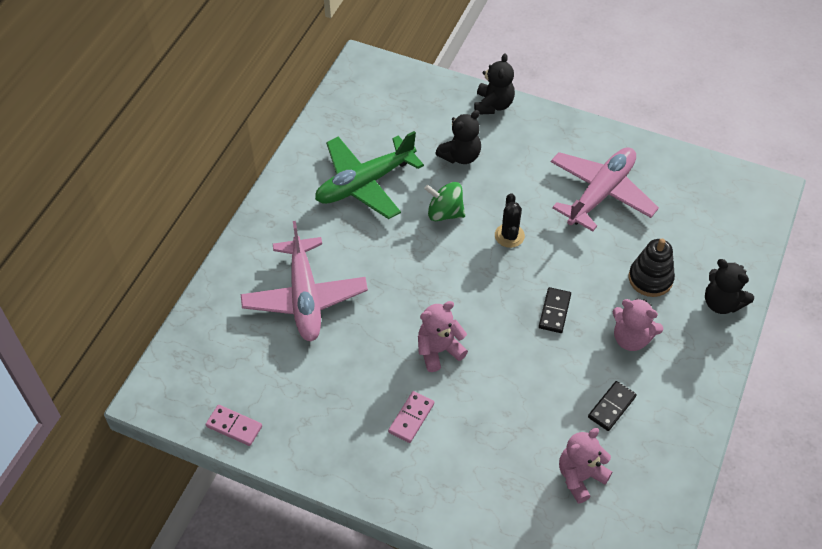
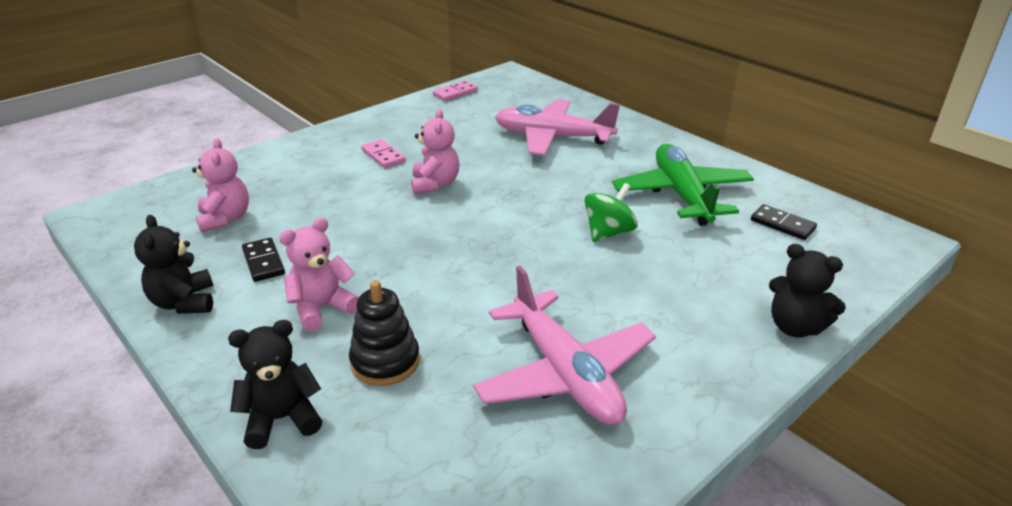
camera: 115 degrees right, 20 degrees down
(460, 156) = (698, 269): black teddy bear -> black teddy bear (184, 302)
(509, 235) = (544, 267): black cactus -> none
(554, 311) = (412, 264): black domino -> black domino (782, 224)

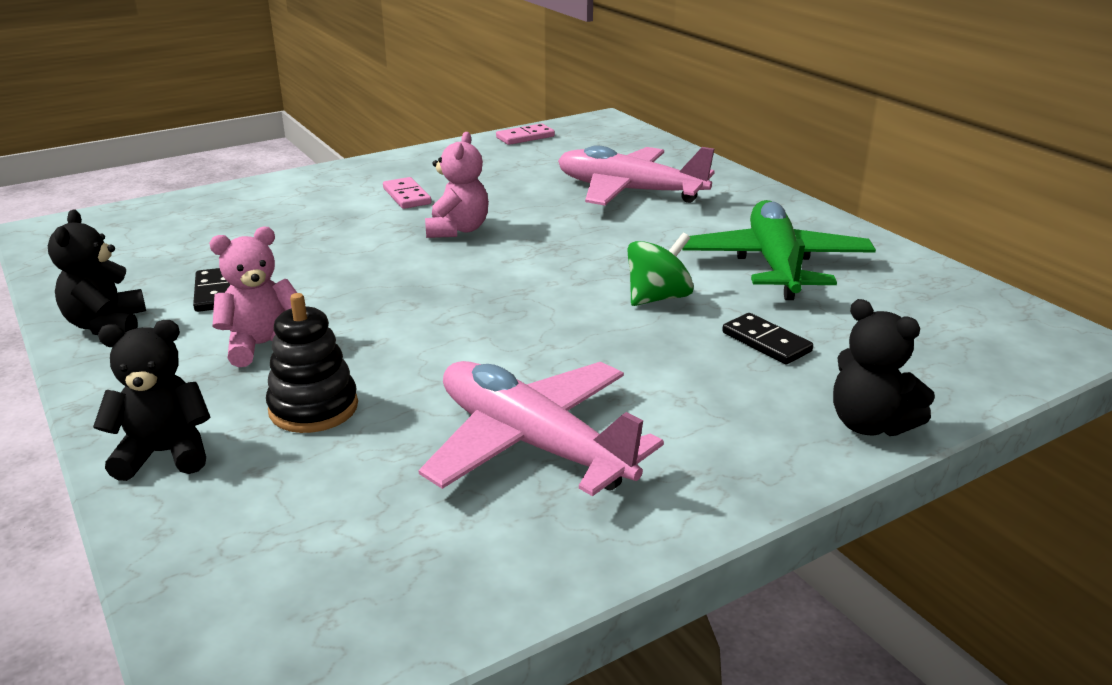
camera: 10 degrees right, 5 degrees down
(225, 219) = (191, 246): pink teddy bear -> none
(564, 373) = (533, 444): pink plane -> pink plane turned 150 degrees clockwise
(782, 224) = (902, 308): black domino -> black domino (766, 342)

